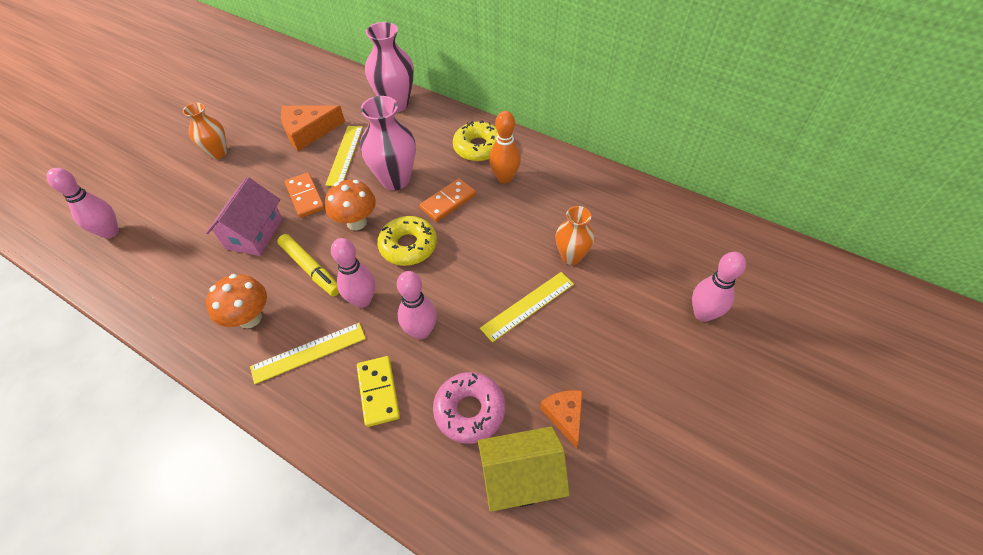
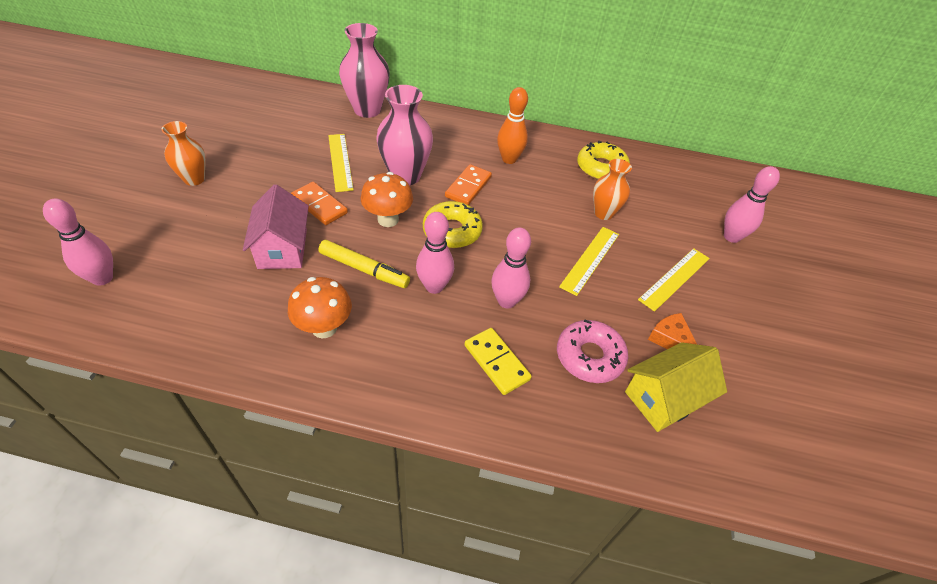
camera: 25 degrees left, 5 degrees down
(308, 131) = (288, 146): orange cheese -> none
(309, 352) = (406, 344): yellow ruler -> yellow ruler (674, 278)
(478, 147) = (470, 137): yellow donut -> yellow donut (601, 168)

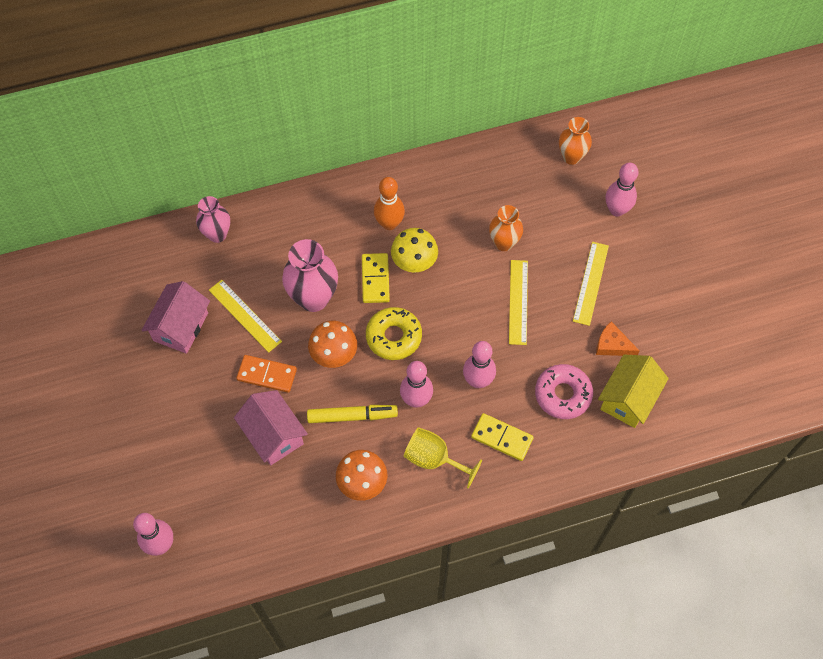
camera: 25 degrees left, 15 degrees up
(194, 179) = (136, 411): orange vase -> orange vase (571, 157)
(285, 146) = (181, 327): none -> pink house
(367, 110) = (217, 234): pink vase -> pink vase, size x0.63
(412, 344) = (434, 459): none -> yellow goblet
(468, 187) = (375, 279): orange domino -> yellow domino
(510, 192) = (414, 263): none -> yellow mushroom
(601, 168) = (474, 187): yellow donut -> none

